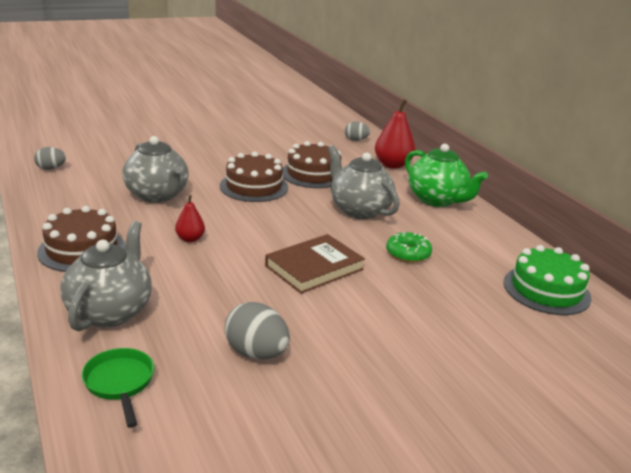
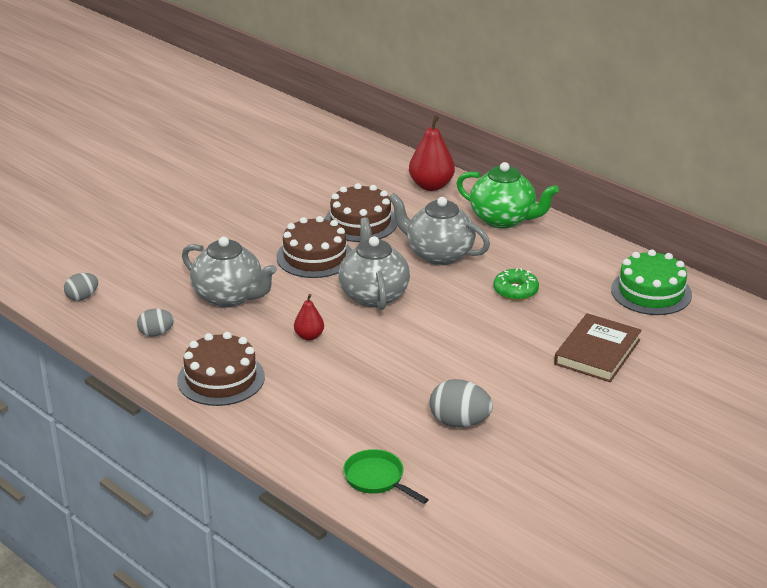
camera: 20 degrees left, 5 degrees up
(110, 311) = (309, 427): grey teapot -> grey teapot (373, 295)
(314, 267) = (445, 331): brown book -> brown book (597, 352)
(356, 140) = (369, 160): grey egg -> grey egg (156, 333)

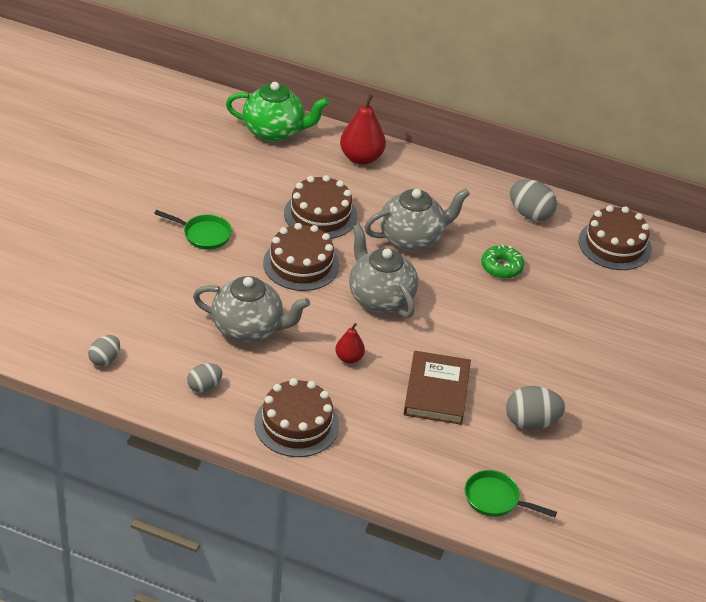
camera: 25 degrees left, 10 degrees up
(239, 220) = (203, 234): none -> green pan
(438, 254) = (412, 239): grey teapot -> grey teapot turned 150 degrees clockwise
(503, 219) = (448, 186): green teapot -> green teapot (274, 131)
(575, 253) = (530, 214): none -> grey egg
(597, 352) = (604, 320): brown book -> brown book (437, 391)
(651, 292) = (614, 245): green cake -> brown cake

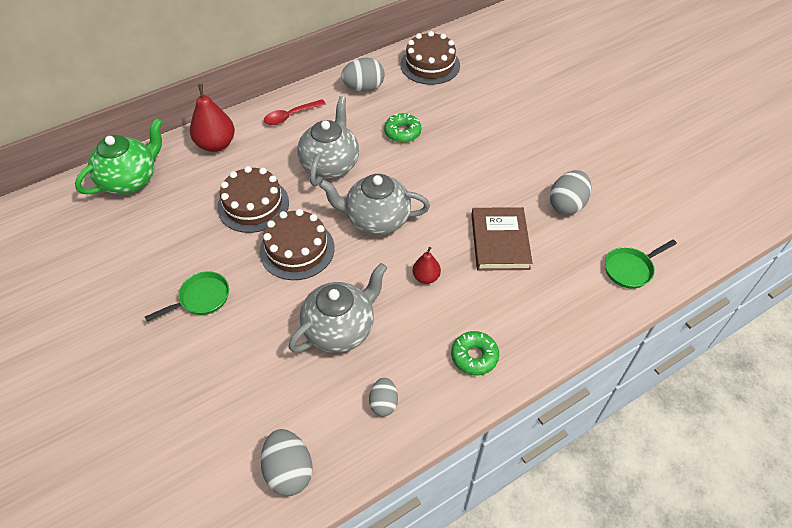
camera: 50 degrees left, 10 degrees up
(105, 359) = (289, 471): grey egg -> grey egg, size x1.59
(296, 424) = (474, 356): brown cake -> green donut
(437, 391) = (500, 241): brown book -> brown book turned 45 degrees clockwise
(442, 185) = (290, 116): none -> red spoon

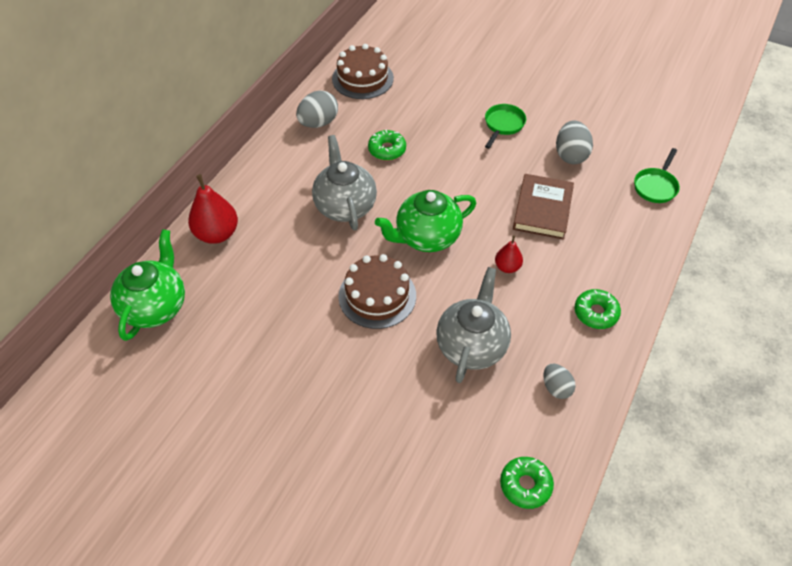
camera: 30 degrees left, 0 degrees up
(201, 298) = (325, 382): green pan -> green pan (503, 125)
(253, 205) = (302, 274): brown cake -> none
(289, 471) = (525, 485): grey egg -> green donut
(290, 116) = (269, 177): red spoon -> none
(376, 220) = (426, 237): grey teapot -> green teapot
(500, 241) = (542, 209): brown book -> brown book turned 45 degrees clockwise

